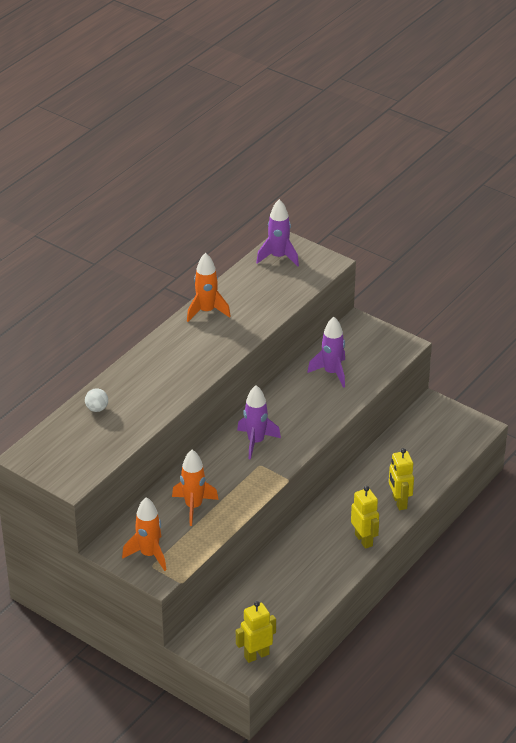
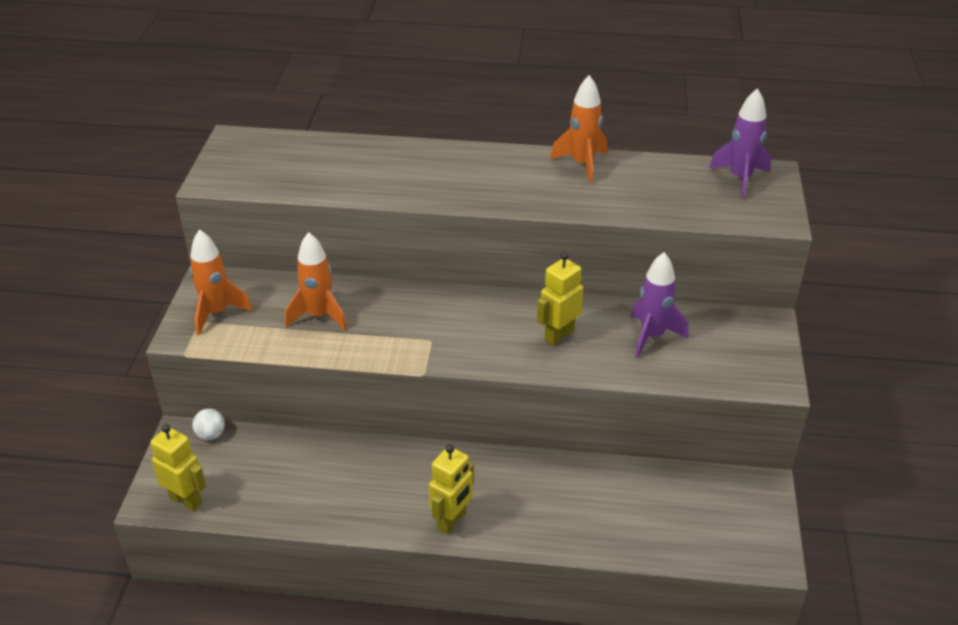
camera: 60 degrees right, 0 degrees up
(97, 408) = (346, 154): white ball -> white ball (211, 435)
(256, 442) = (469, 321): purple rocket -> none
(399, 502) = (549, 528): yellow robot -> yellow robot (558, 335)

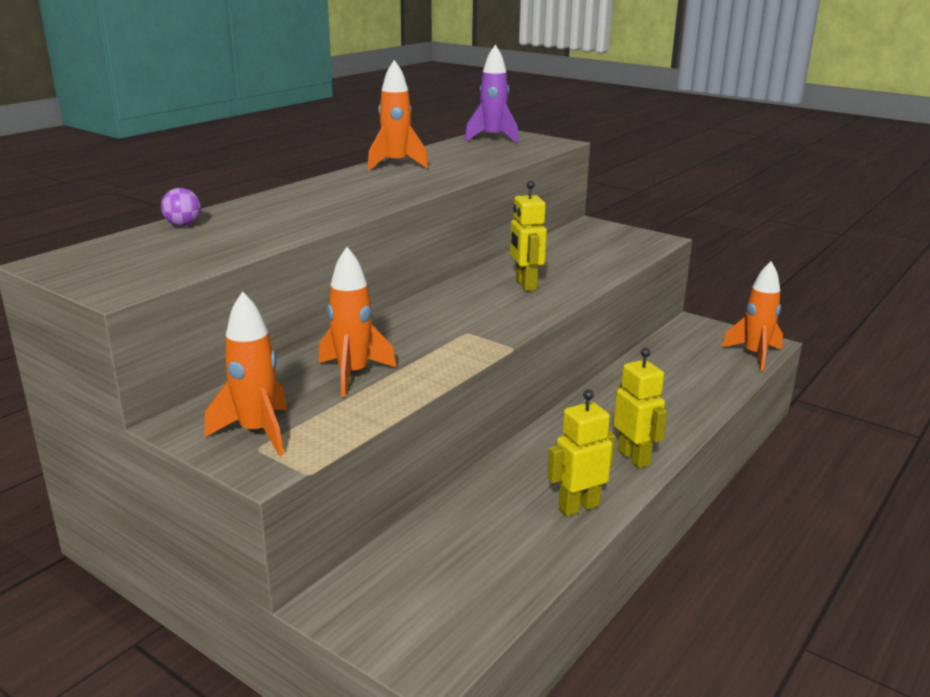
camera: 60 degrees left, 15 degrees down
(186, 500) = (456, 632): yellow robot -> yellow robot (578, 507)
(211, 435) = (358, 579): white ball -> none
(337, 146) = (183, 225): none -> purple ball
(652, 336) = (566, 257): purple rocket -> none
(730, 555) = (754, 355): none -> orange rocket

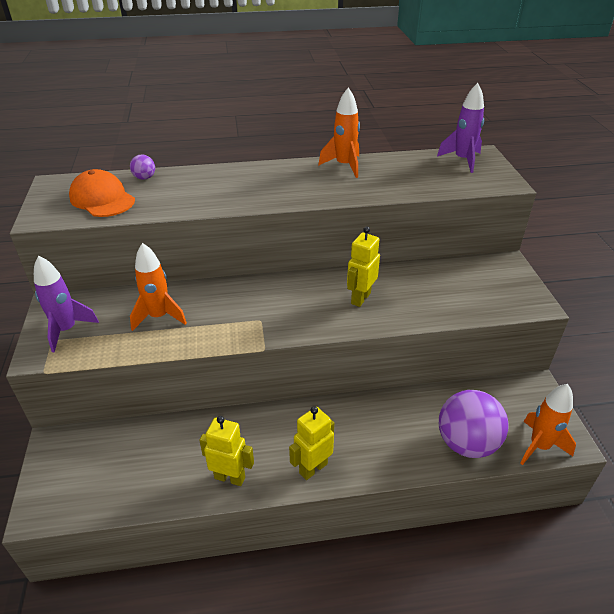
camera: 45 degrees right, 15 degrees up
(169, 252) = (102, 199): none -> orange cap
(257, 432) = (67, 330): orange rocket -> purple rocket
(634, 458) = (313, 468): yellow robot -> yellow robot turned 150 degrees counterclockwise
(710, 379) = (466, 443): none -> purple ball

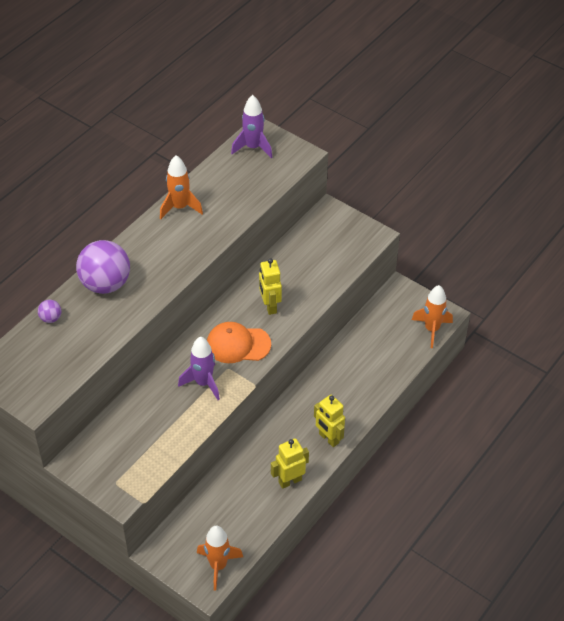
camera: 45 degrees left, 10 degrees up
(67, 330) = (113, 470): purple rocket -> purple rocket (203, 383)
(102, 199) = (51, 358): orange cap -> orange cap (238, 344)
(159, 317) = (160, 415): orange rocket -> orange rocket (218, 566)
(313, 468) = (328, 438): yellow robot -> yellow robot turned 45 degrees counterclockwise
(466, 443) = (394, 357): purple ball -> purple ball (105, 284)

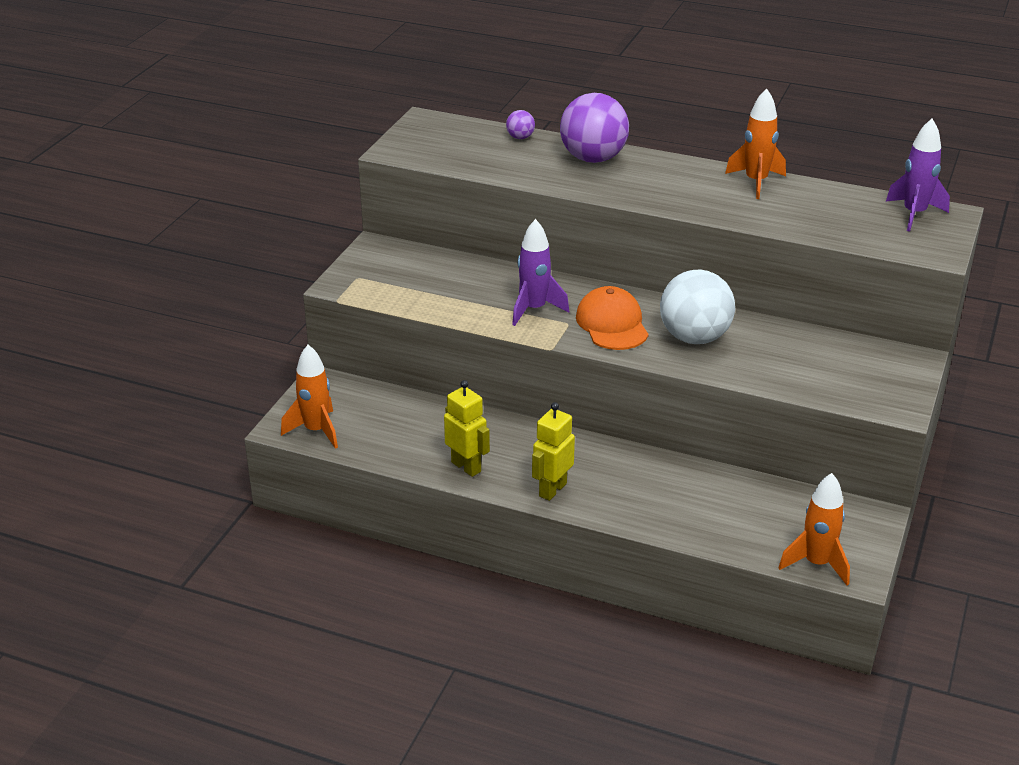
camera: 75 degrees right, 15 degrees down
(269, 306) = (694, 337): yellow robot -> white ball

